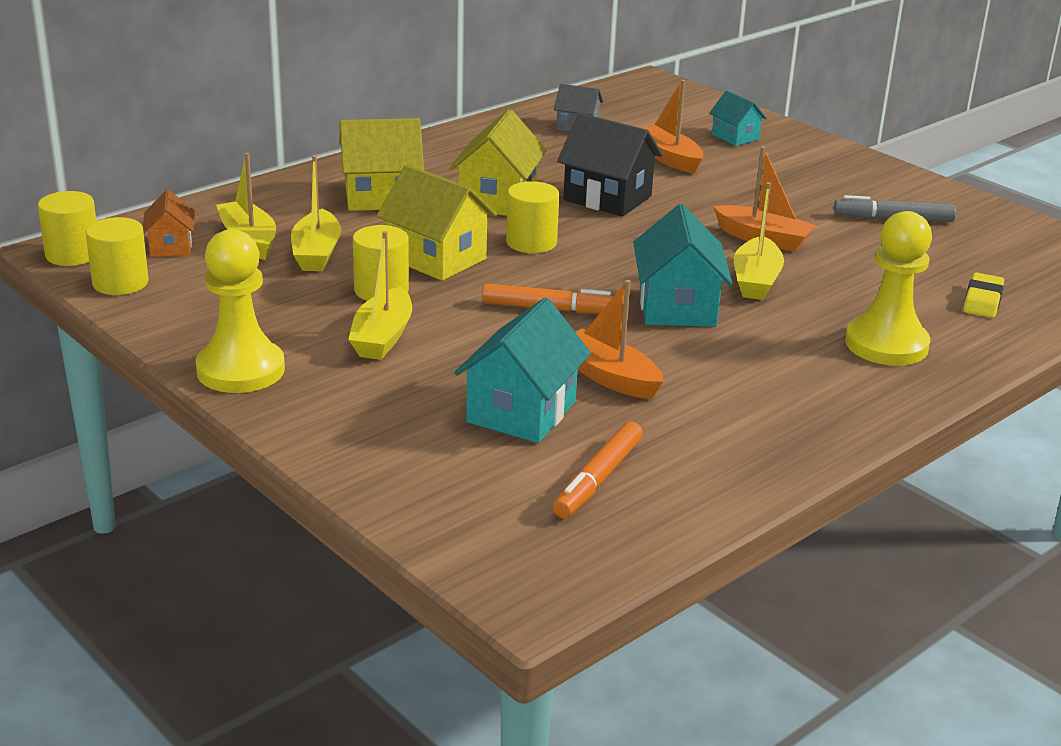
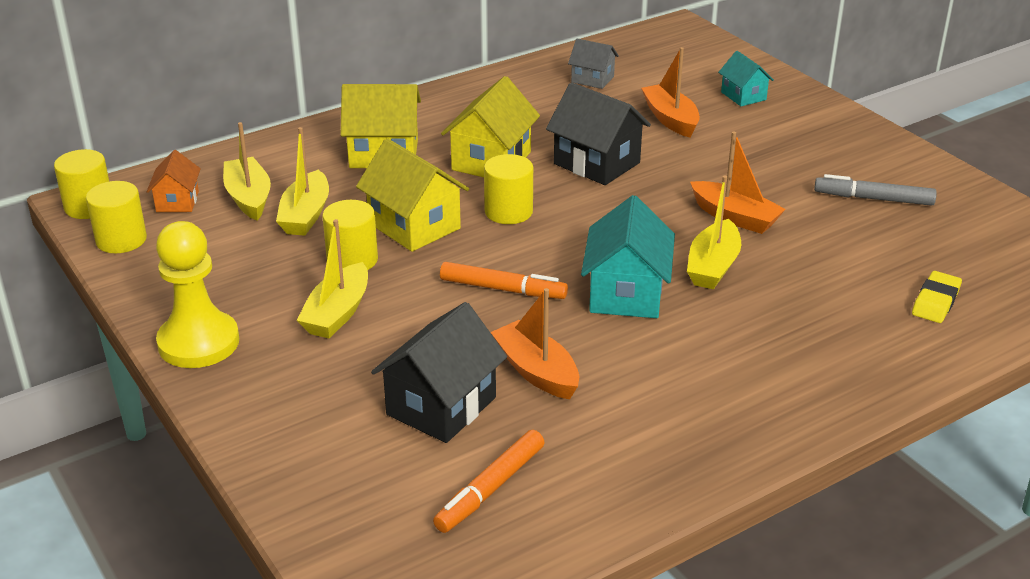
camera: 10 degrees right, 5 degrees up
(521, 412) = (441, 406): turquoise house -> black house
(886, 344) = (821, 349): yellow pawn -> none

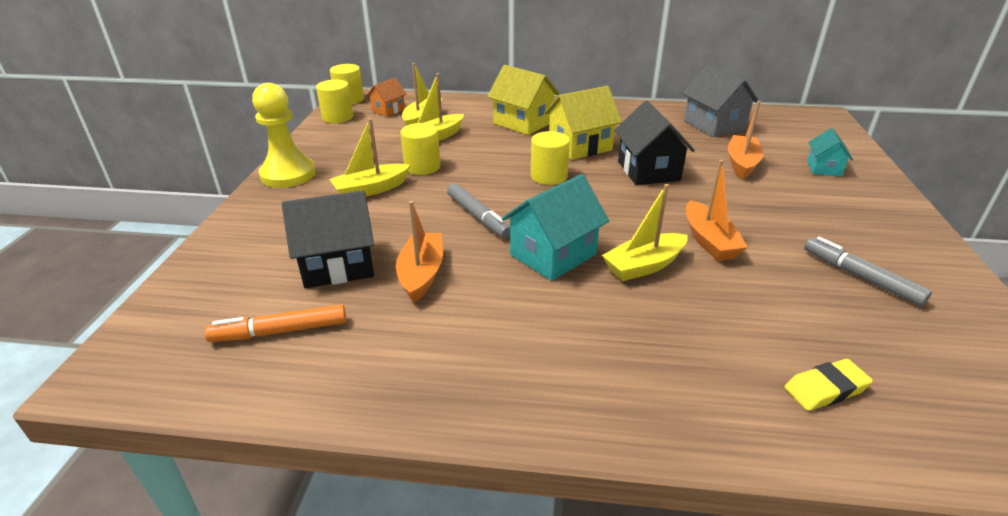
camera: 40 degrees right, 0 degrees up
(414, 226) = (482, 163): yellow house -> none
(503, 289) = (478, 216): orange marker -> grey marker
(592, 79) = (714, 125): grey house -> grey house, size x1.72

